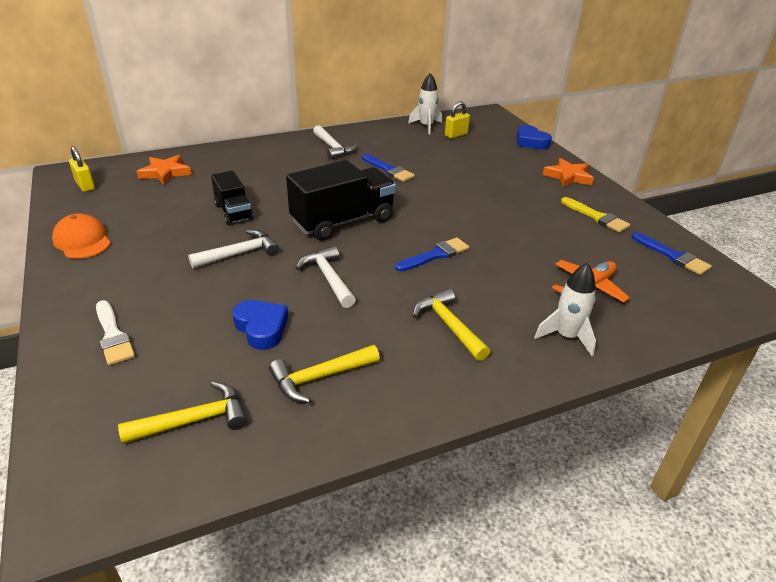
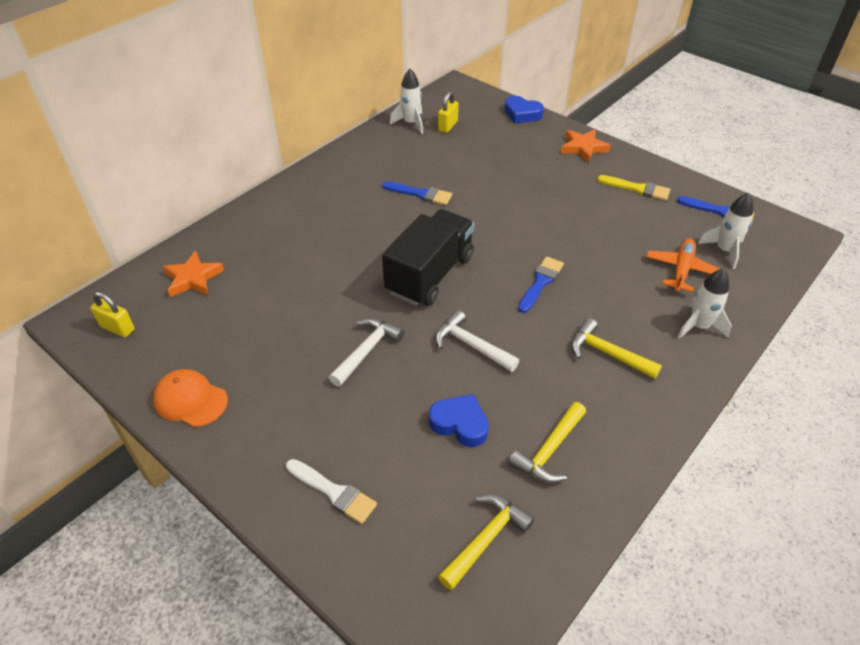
camera: 25 degrees left, 10 degrees up
(233, 212) = (315, 303): black truck -> none
(333, 148) = (342, 183): white hammer -> none
(650, 287) = (724, 250): none -> white rocket

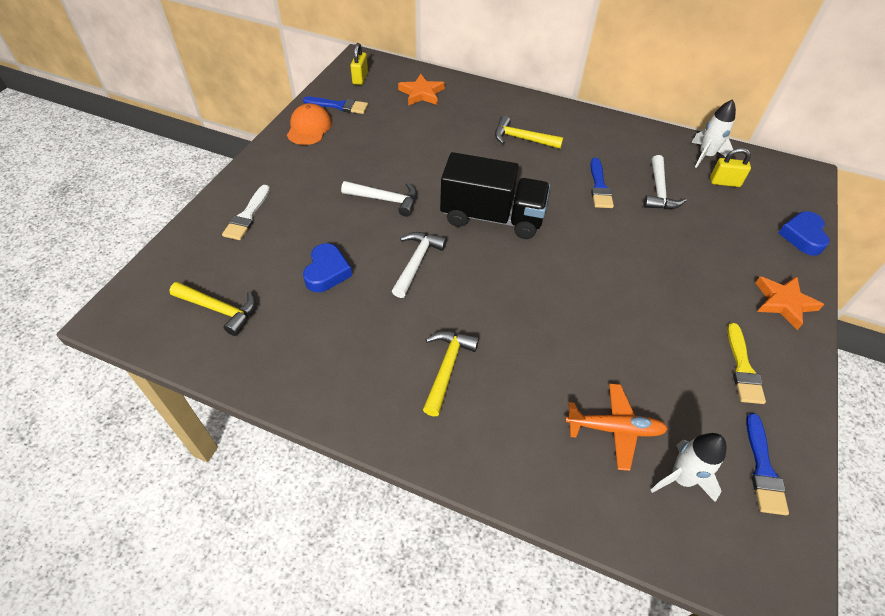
camera: 70 degrees right, 5 degrees up
(442, 163) = (659, 191): none -> white hammer
(540, 282) = (523, 298): blue brush -> blue brush (339, 106)
(549, 451) = (313, 337): yellow hammer -> yellow hammer (521, 139)
(699, 326) = (524, 454): white rocket -> none

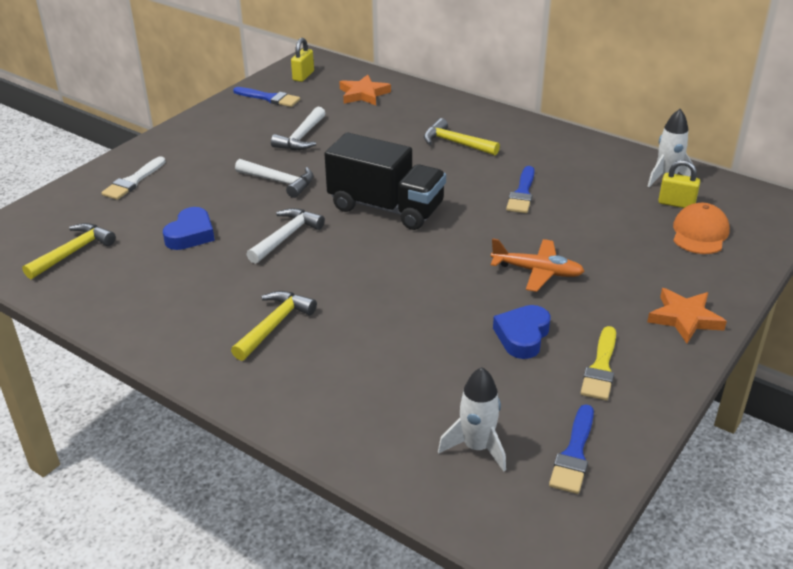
camera: 15 degrees right, 15 degrees down
(220, 310) = (73, 252): yellow hammer -> yellow hammer turned 90 degrees counterclockwise
(309, 128) = (229, 114): orange cap -> orange cap (700, 233)
(614, 429) = (426, 397): orange plane -> orange plane (537, 271)
(659, 191) = (591, 204): white hammer -> white hammer (301, 137)
(802, 236) = (745, 262): blue heart -> blue heart (522, 336)

